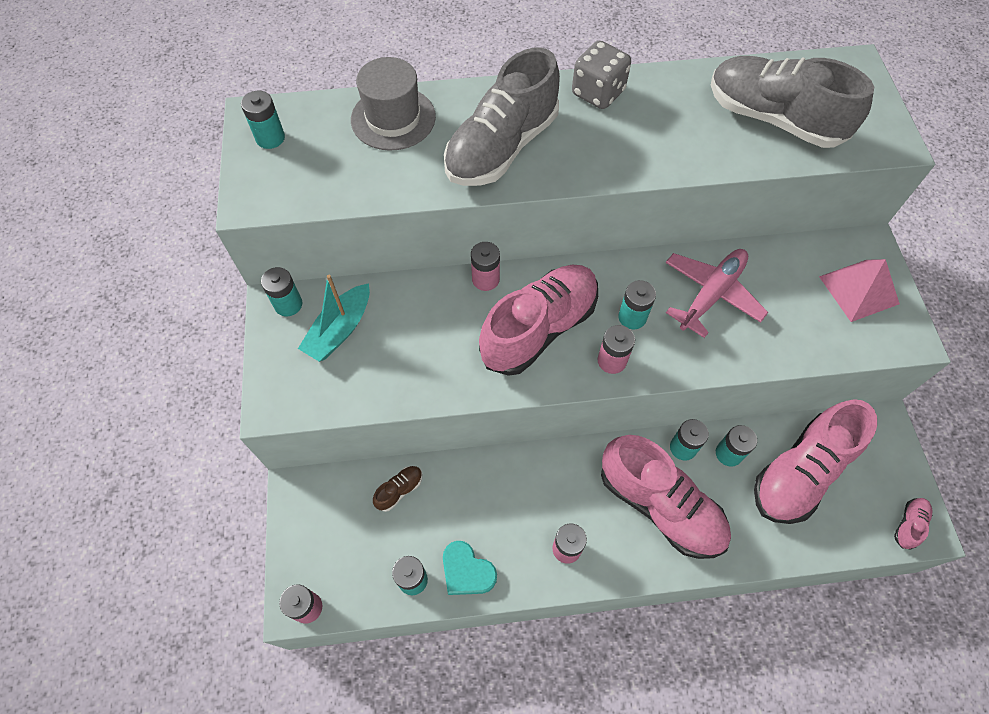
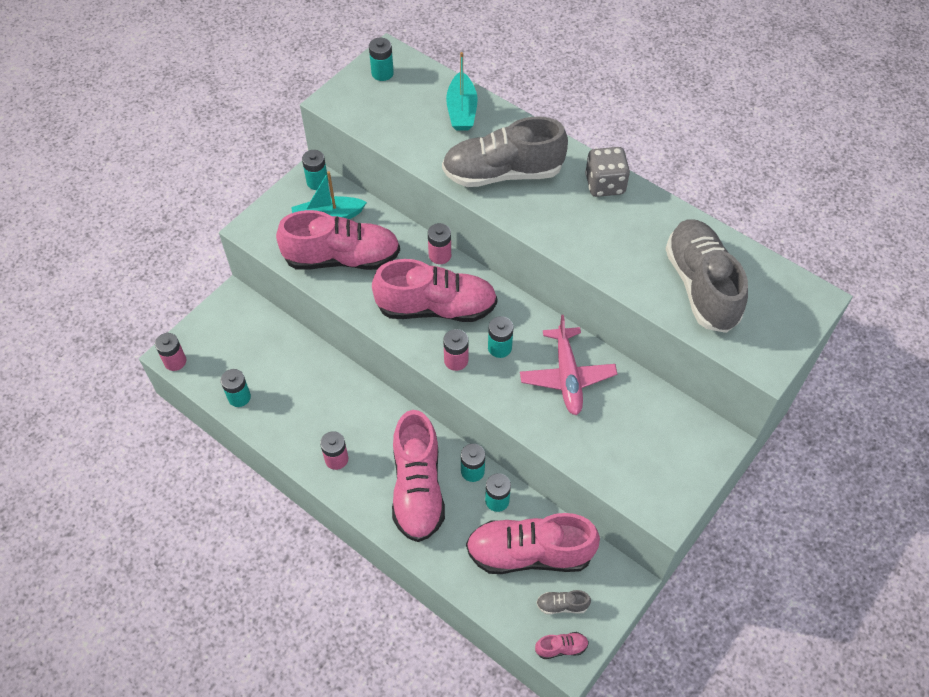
camera: 45 degrees right, 5 degrees down
(393, 118) = (462, 110): grey hat -> turquoise boat
(399, 490) = (284, 346): brown shoe -> none
(400, 357) = (342, 258): none -> pink shoe
(467, 571) = (271, 419): turquoise heart -> none
(711, 294) = (567, 377): pink plane -> pink plane turned 90 degrees clockwise
(858, 290) = (672, 457): pink pyramid -> none
(869, 490) = (562, 605): none -> grey shoe

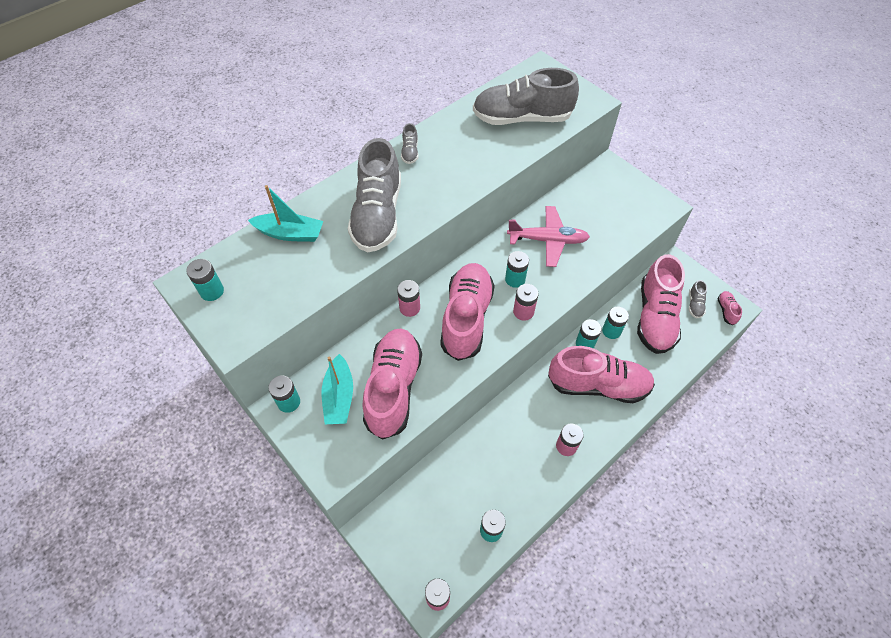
camera: 80 degrees left, 0 degrees up
(605, 184) = (410, 152): grey dice -> grey shoe

